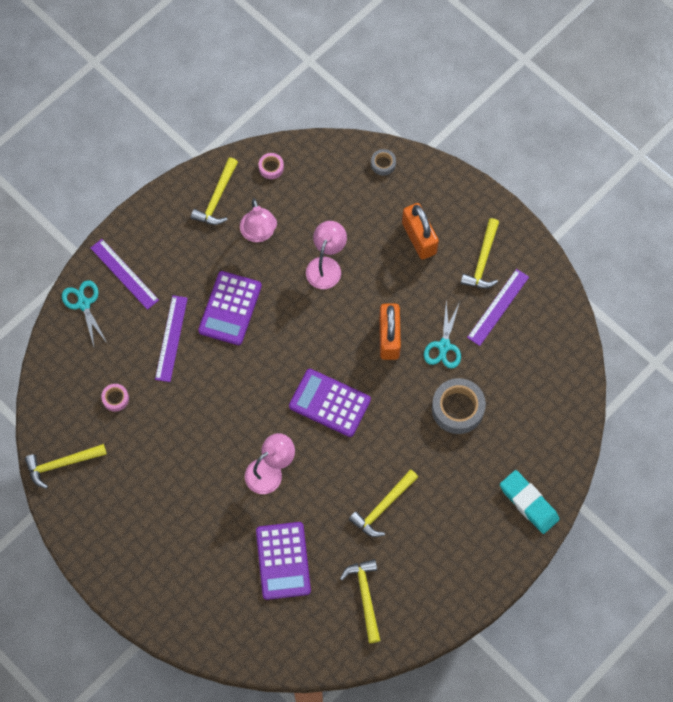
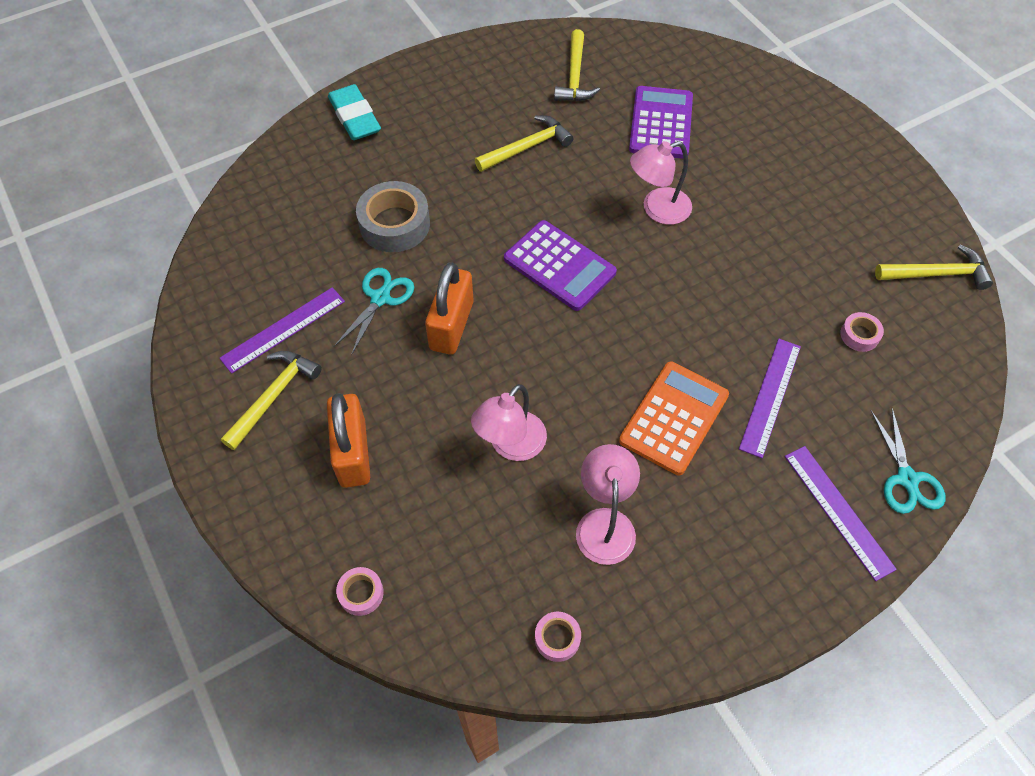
camera: 165 degrees left, 10 degrees down
(217, 198) = (665, 604): yellow hammer -> none
(230, 308) = (674, 418): purple calculator -> orange calculator
(383, 164) = (361, 593): grey tape -> pink tape

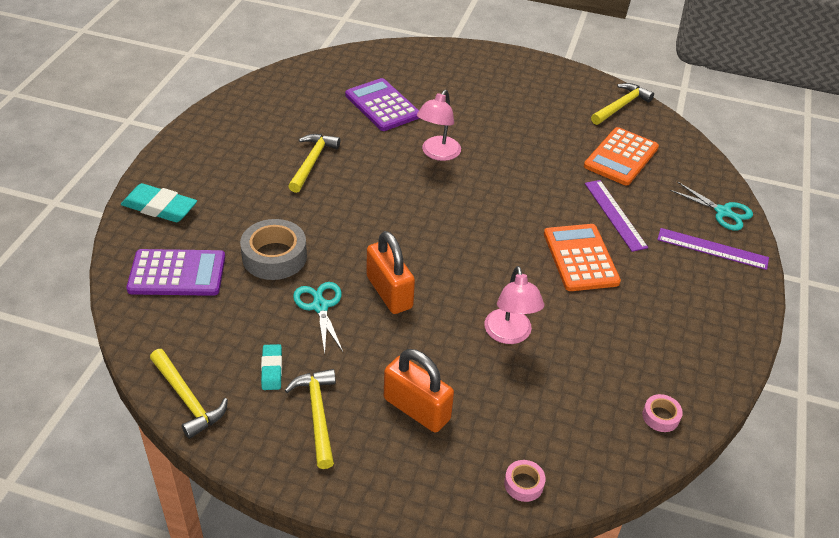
camera: 45 degrees left, 15 degrees down
(283, 329) = (271, 369): purple ruler -> turquoise eraser
(559, 266) = (416, 217): purple calculator -> purple calculator (177, 273)
(574, 76) = (294, 105): yellow hammer -> yellow hammer (187, 399)
(604, 523) = (611, 338): pink lamp -> none
(859, 335) = (621, 157): pink tape -> orange calculator

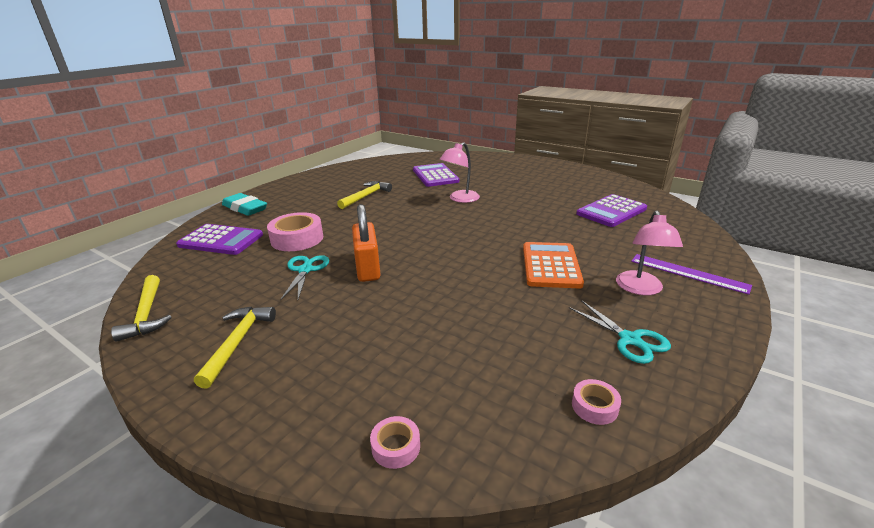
camera: 20 degrees right, 15 degrees down
(271, 369) = (230, 304): turquoise eraser -> none
(274, 256) = (297, 239): grey tape -> pink tape
(416, 409) = (329, 353): orange padlock -> none
(509, 335) = (456, 309): pink lamp -> pink lamp (640, 289)
(615, 215) = (594, 242): purple ruler -> none
(621, 106) = (620, 186): yellow hammer -> none
(621, 157) = (611, 211): orange calculator -> purple calculator
(723, 212) = (703, 250): turquoise scissors -> turquoise scissors (630, 339)

